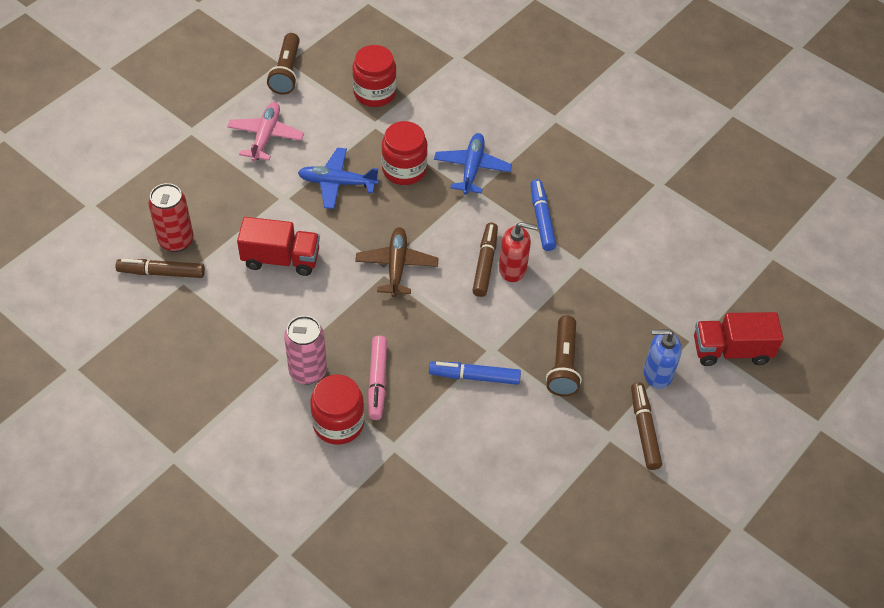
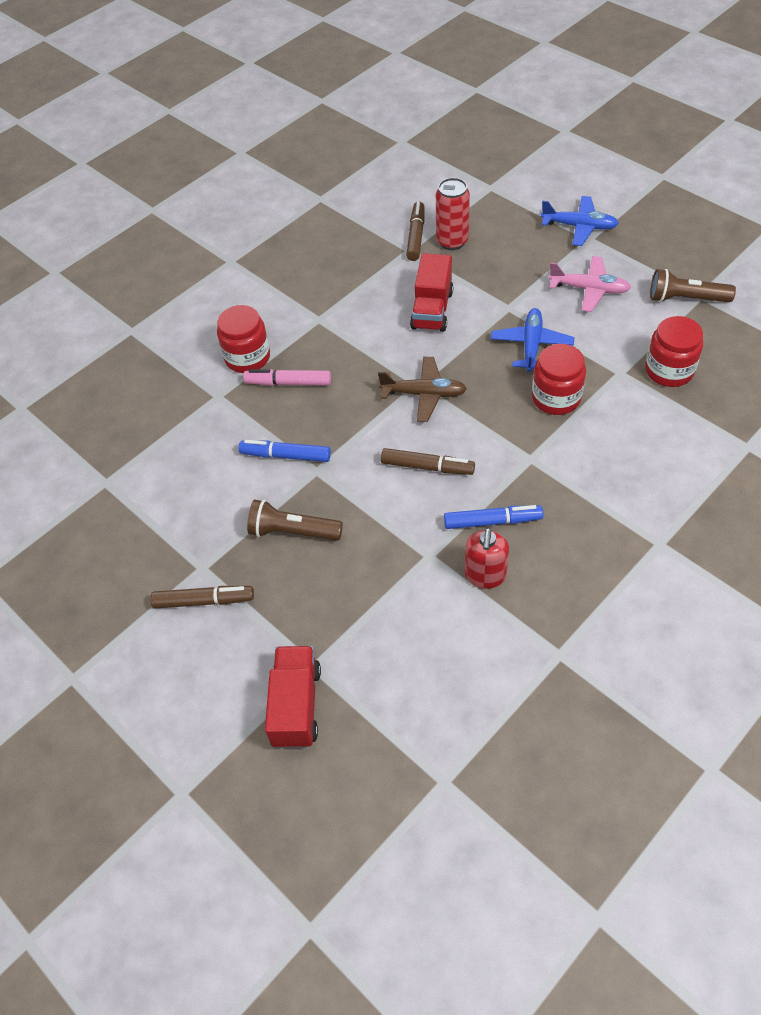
camera: 100 degrees right, 0 degrees up
(308, 371) = (304, 335): pink can -> none
(472, 168) = (565, 457): blue plane -> blue plane (579, 226)
(474, 377) = (286, 456): blue marker -> blue marker turned 90 degrees counterclockwise
(513, 269) = (420, 491): red soap dispenser -> red soap dispenser (485, 575)
(657, 374) = (272, 621): blue soap dispenser -> none

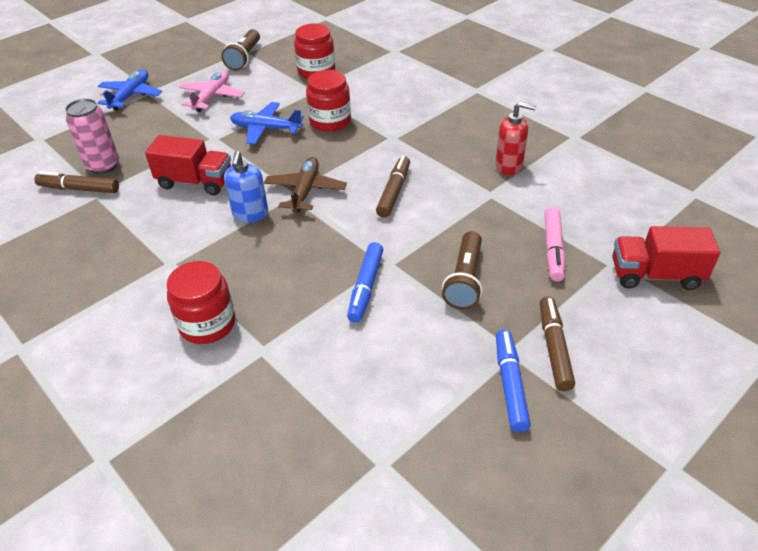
camera: 90 degrees left, 10 degrees down
(288, 383) = (260, 286): pink marker -> pink marker (553, 249)
(385, 359) = (250, 214): none -> blue soap dispenser
(452, 241) = (103, 166): red can -> pink can
(492, 521) = (455, 159): blue marker -> blue marker (510, 384)

